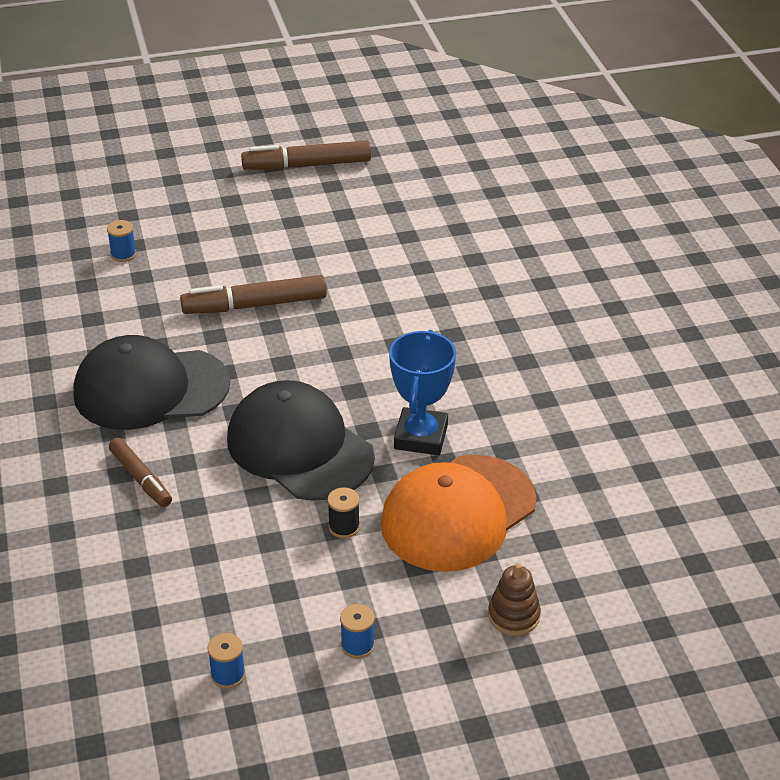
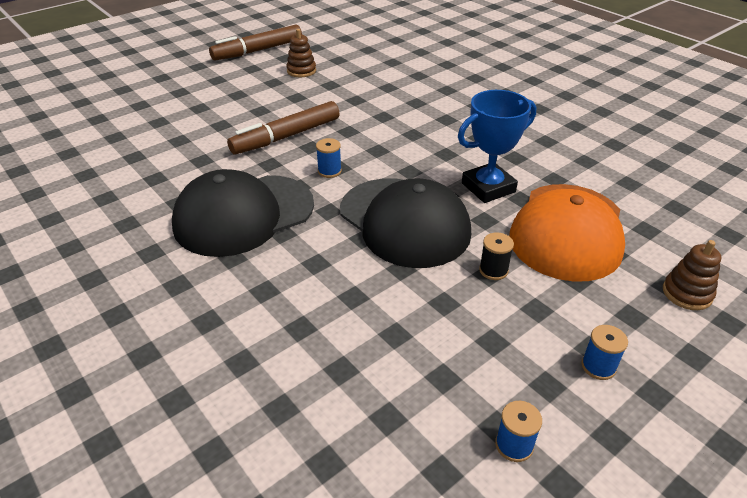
camera: 25 degrees left, 0 degrees up
(123, 254) = (153, 129): blue spool -> blue spool (329, 171)
(140, 478) = (287, 288): brown marker -> none
(299, 447) = (404, 222): black cap -> black cap turned 150 degrees counterclockwise
(337, 213) = (301, 71): none -> brown stacking toy
(420, 437) = (488, 187): blue trophy -> blue trophy turned 75 degrees clockwise

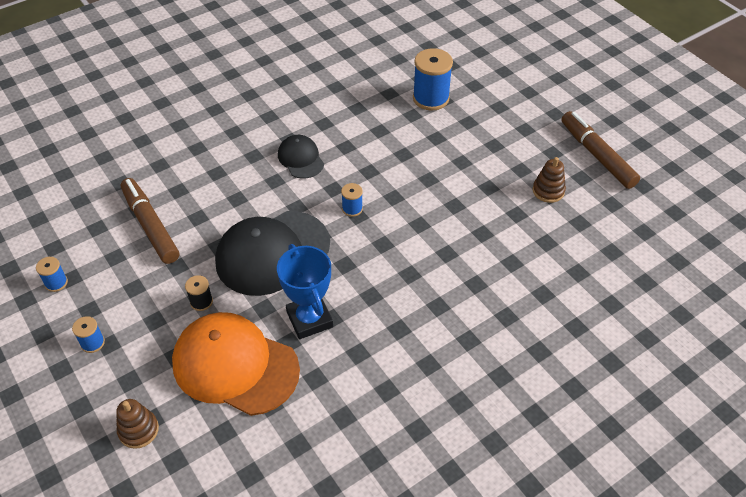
camera: 95 degrees right, 10 degrees up
(153, 129) = (431, 98): none -> blue spool
(243, 215) = (301, 159): black cap -> black cap, size x0.52
(286, 136) = (412, 180): brown marker -> brown marker (150, 225)

